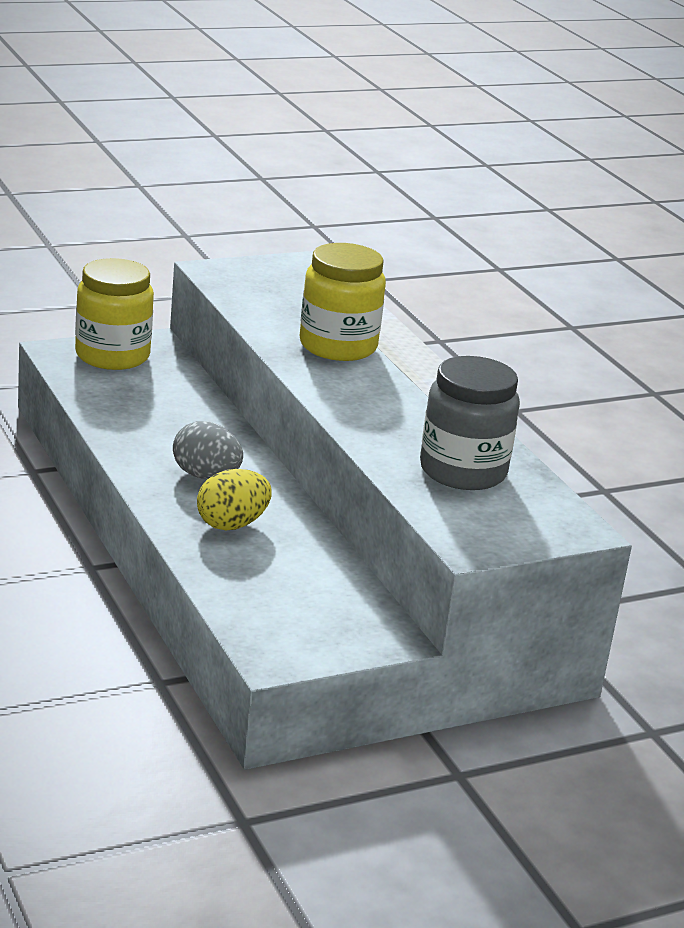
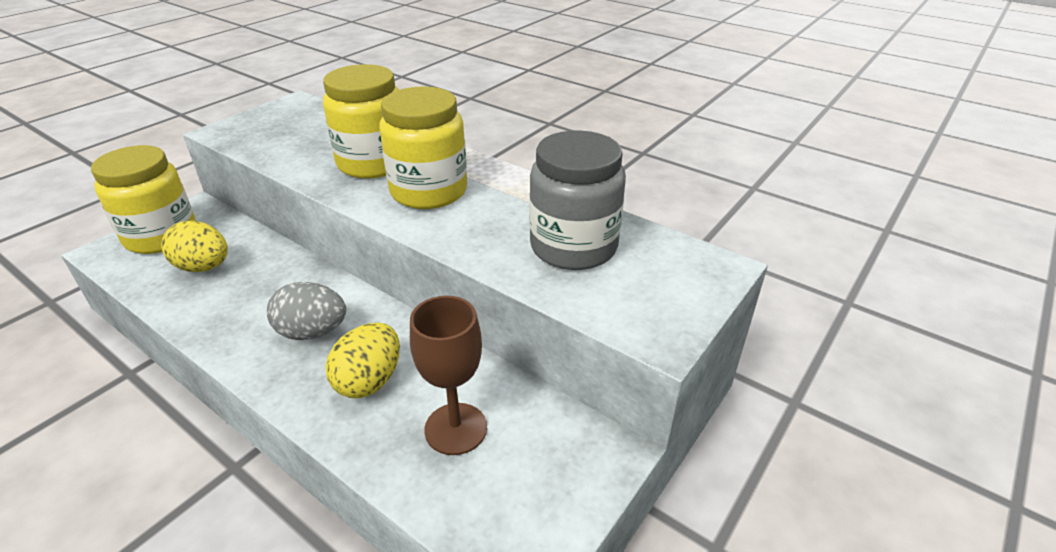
camera: 25 degrees left, 10 degrees up
(138, 395) = (204, 267): none -> yellow egg
(280, 577) = (455, 428): none -> brown goblet
(371, 387) = (429, 191): none -> yellow jar

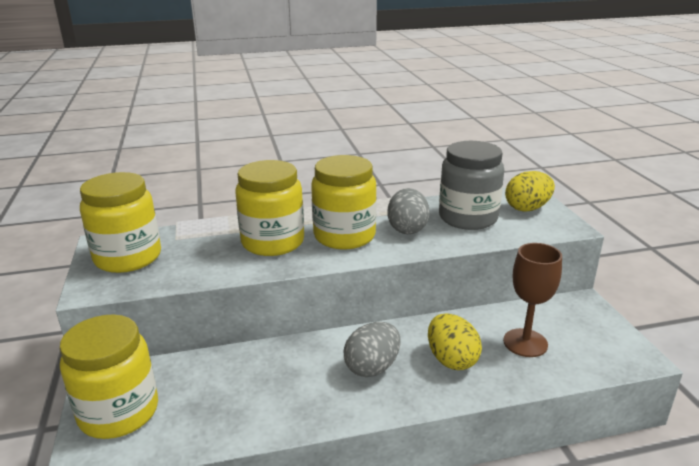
camera: 50 degrees left, 10 degrees down
(204, 267) = (211, 398): yellow egg -> yellow egg (527, 208)
(280, 120) = (128, 257): none -> yellow jar
(491, 219) = (407, 229): none -> grey egg

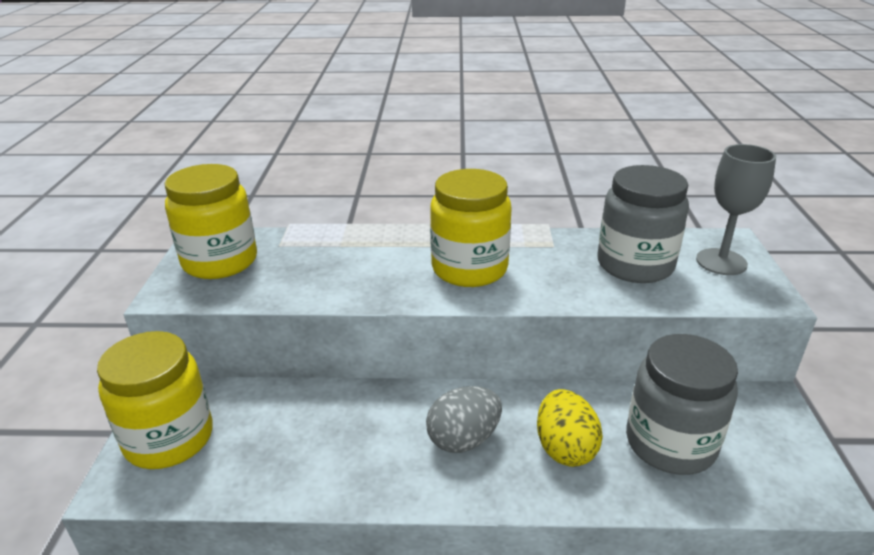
camera: 15 degrees right, 5 degrees up
(273, 242) = (383, 265): yellow jar -> none
(407, 229) = (550, 269): grey egg -> none
(525, 343) = (670, 443): brown goblet -> grey jar
(527, 208) = (721, 262): yellow egg -> grey goblet

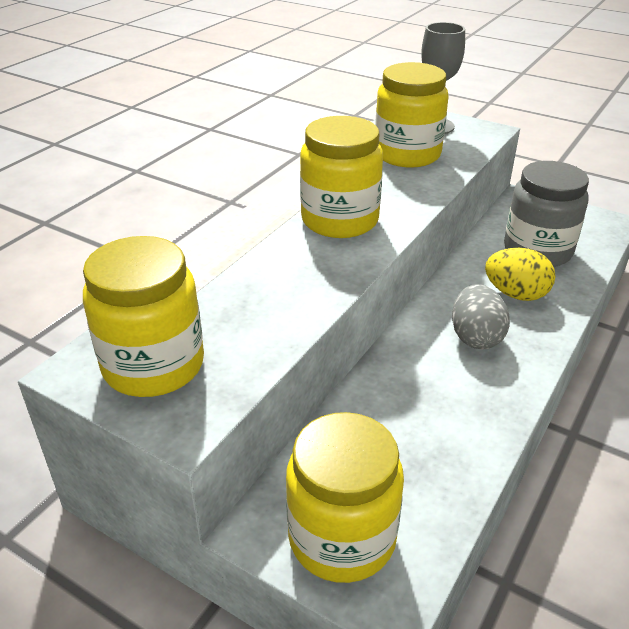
camera: 60 degrees left, 5 degrees up
(635, 265) = (407, 154): grey jar -> yellow jar

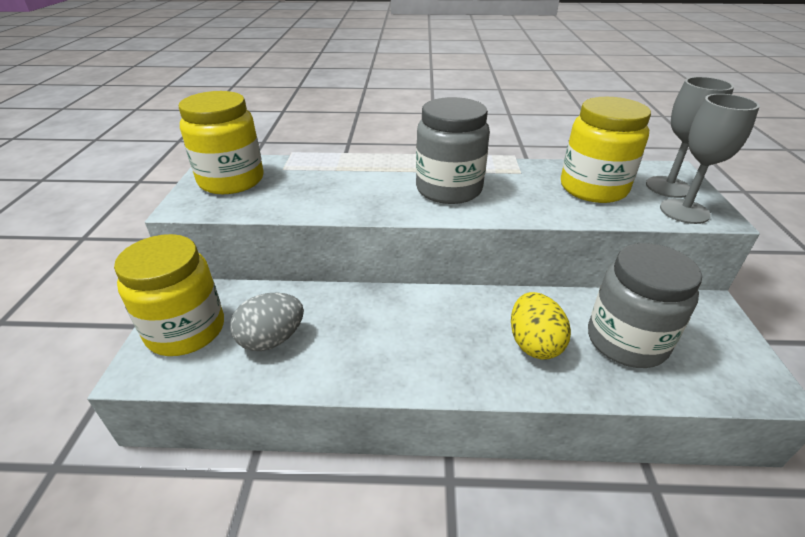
camera: 60 degrees right, 0 degrees up
(340, 220) = (449, 189): yellow jar -> grey jar
(474, 137) = (684, 211): none -> grey goblet
(475, 337) = (444, 335): grey egg -> grey egg (272, 339)

